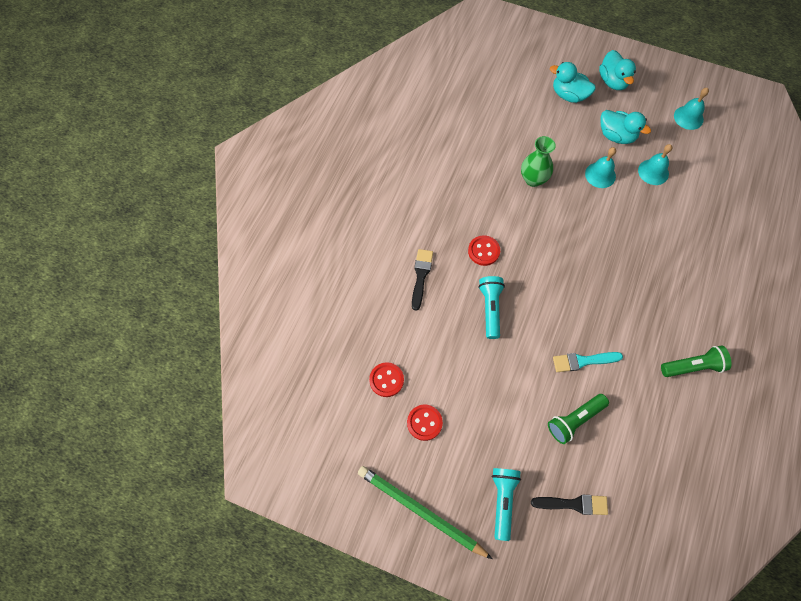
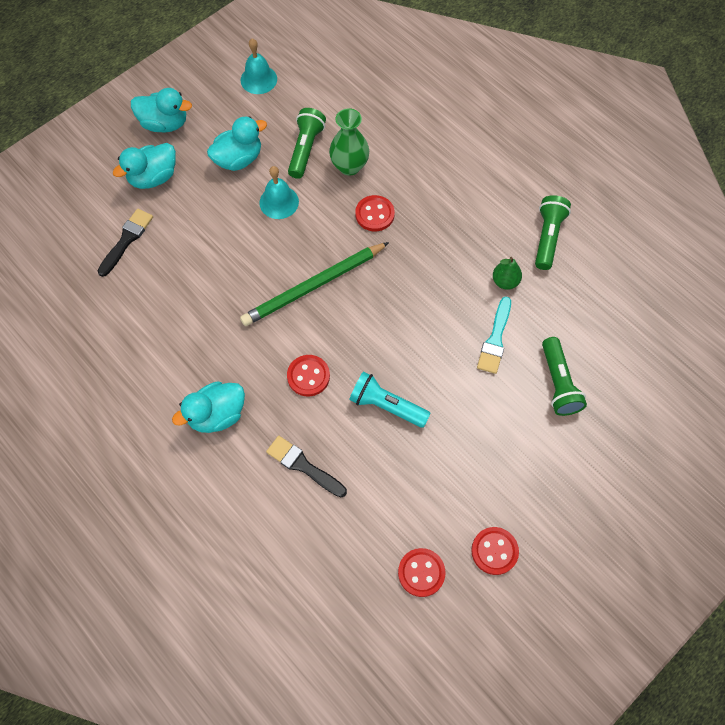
camera: 65 degrees left, 0 degrees up
(420, 511) = (598, 606): green pencil -> green pencil (314, 286)
(427, 210) = (217, 415): none -> turquoise duck
(503, 501) = (619, 506): turquoise flashlight -> none
(533, 179) = (244, 274): green vase -> green vase (349, 166)
(573, 504) = (648, 432): black brush -> black brush (126, 240)
(631, 238) = (374, 214): none -> red button
(635, 350) = (505, 281): none -> green pear
(653, 172) = (305, 149): turquoise bell -> green flashlight

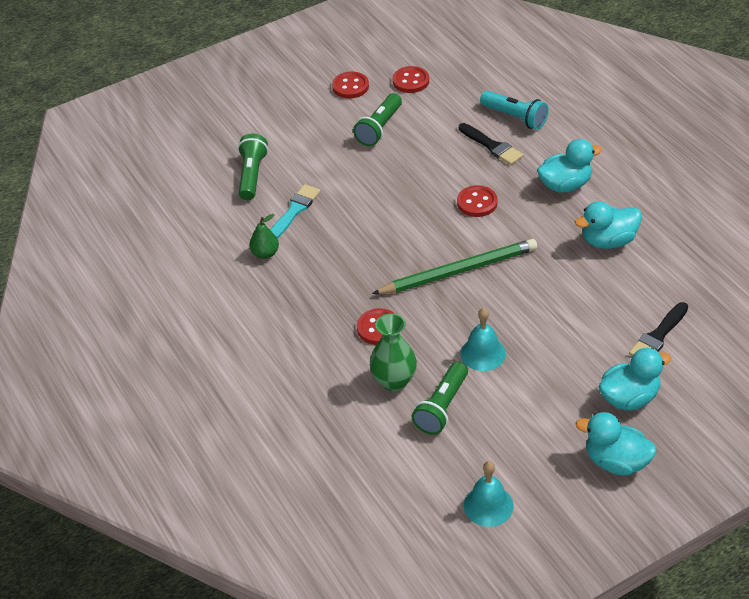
camera: 165 degrees left, 20 degrees down
(238, 159) = (525, 406): turquoise duck -> turquoise duck (608, 241)
(386, 405) = (410, 176): turquoise flashlight -> turquoise flashlight (515, 117)
(547, 237) = (204, 286): green flashlight -> green flashlight (379, 128)

